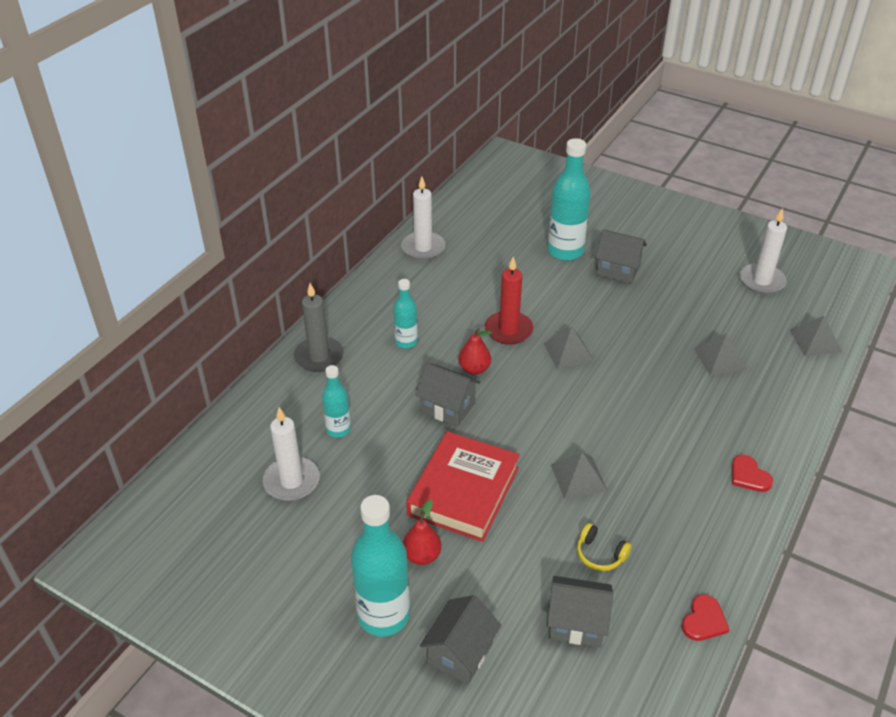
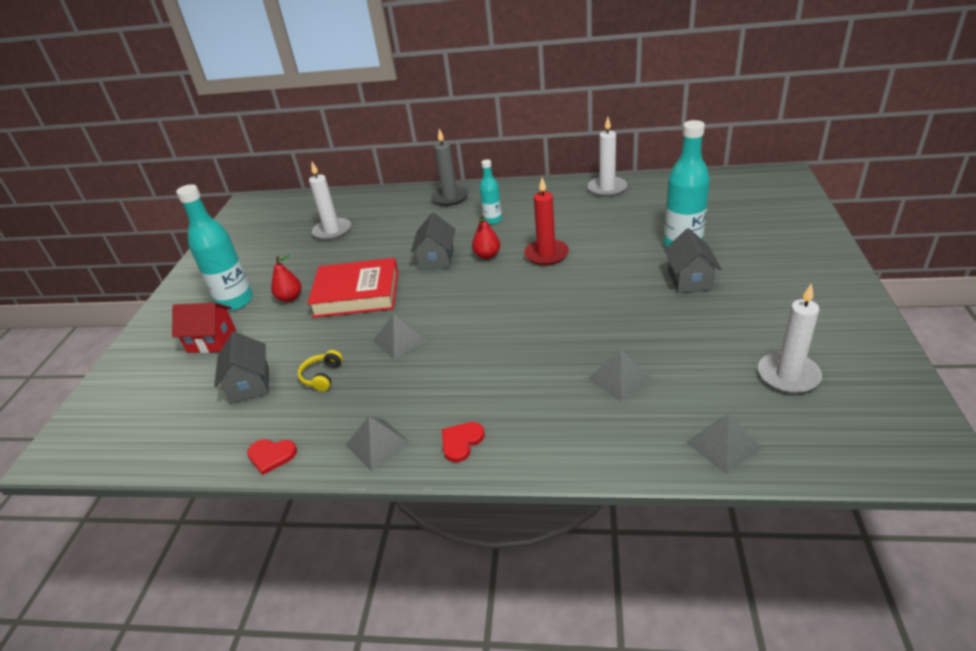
camera: 70 degrees right, 5 degrees down
(338, 429) = (387, 229): turquoise bottle -> none
(460, 653) = (212, 341): grey house -> red house
(568, 352) = (546, 290): grey pyramid -> grey pyramid (377, 444)

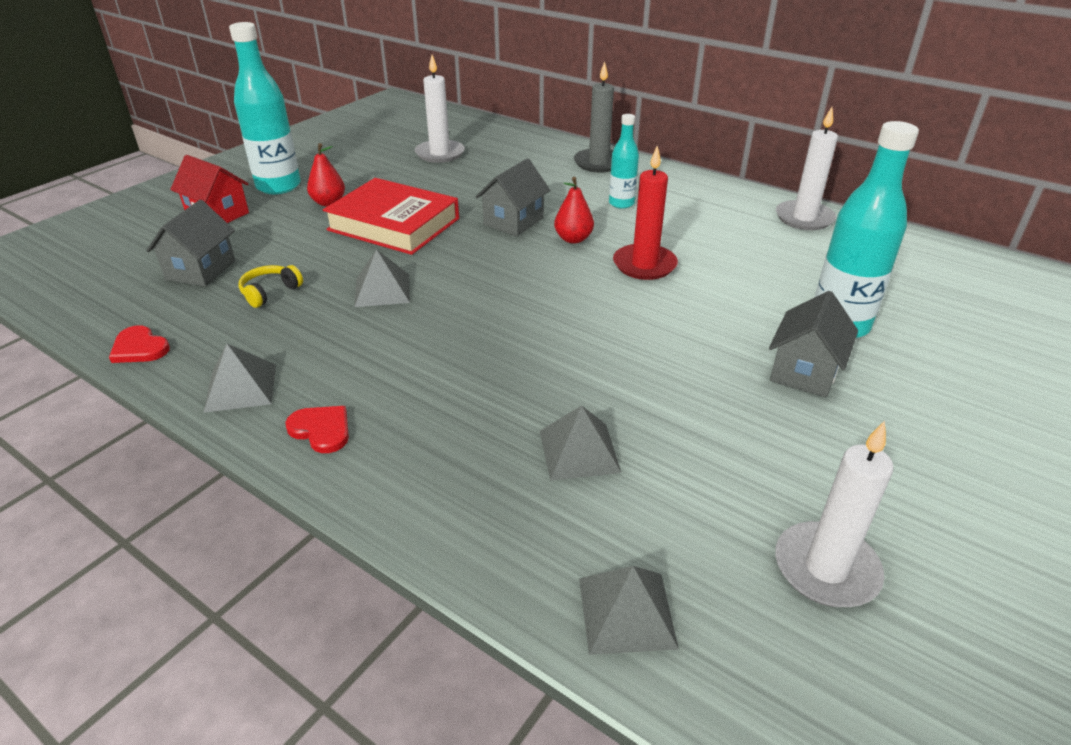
camera: 25 degrees right, 0 degrees up
(461, 442) = (321, 430): red heart -> red heart turned 60 degrees clockwise

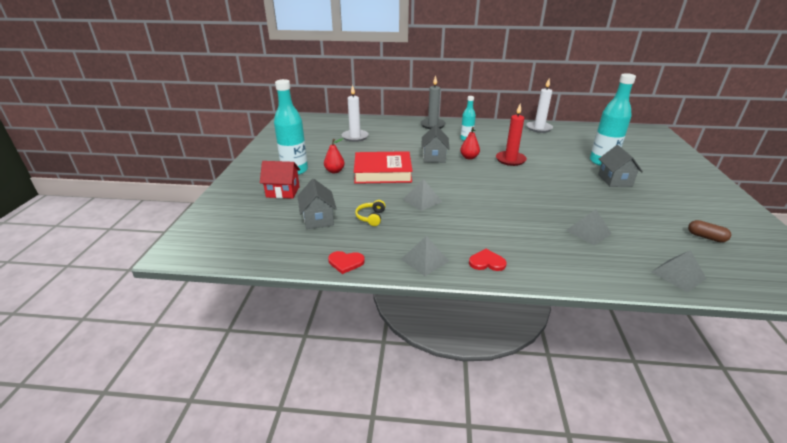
camera: 30 degrees left, 5 degrees down
(826, 568) = (706, 237): white candle -> brown capsule

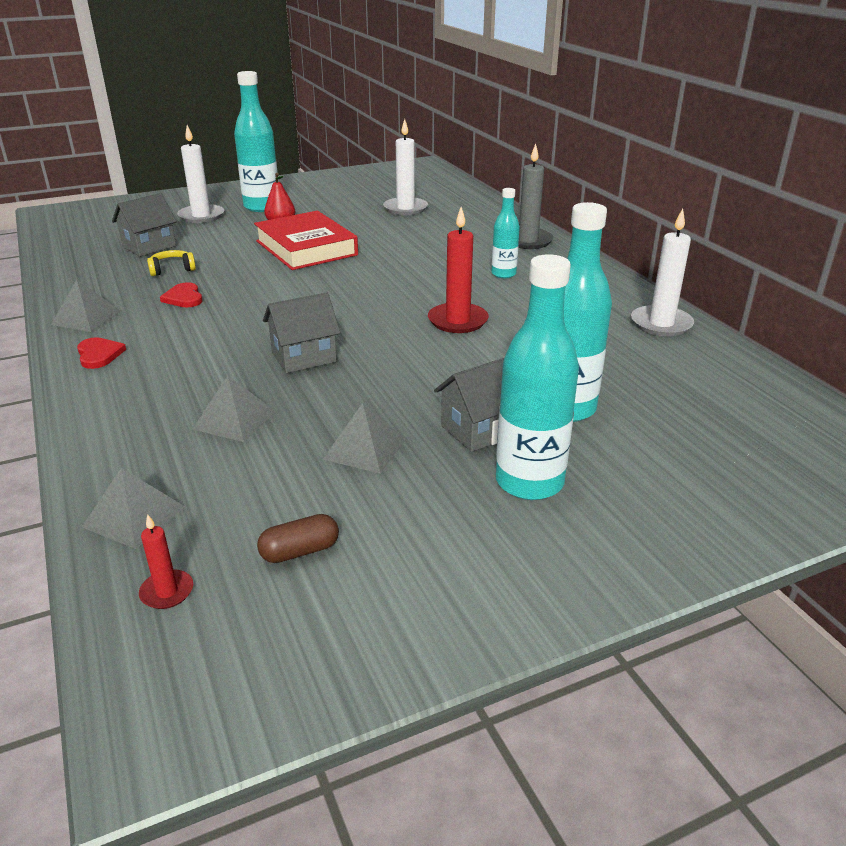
camera: 60 degrees right, 0 degrees up
(283, 192) = (201, 216): red house -> white candle
(346, 262) = (62, 280): red heart -> red heart (184, 298)
(422, 200) = (242, 287): grey pyramid -> grey pyramid (364, 448)
(434, 157) = (396, 266): grey house -> grey house (304, 357)
(469, 157) = (426, 289): red pear -> none
(657, 182) = (529, 482): none -> turquoise bottle
(706, 237) = (300, 551): brown capsule -> brown capsule turned 60 degrees clockwise
(739, 274) = (167, 592): none -> red candle

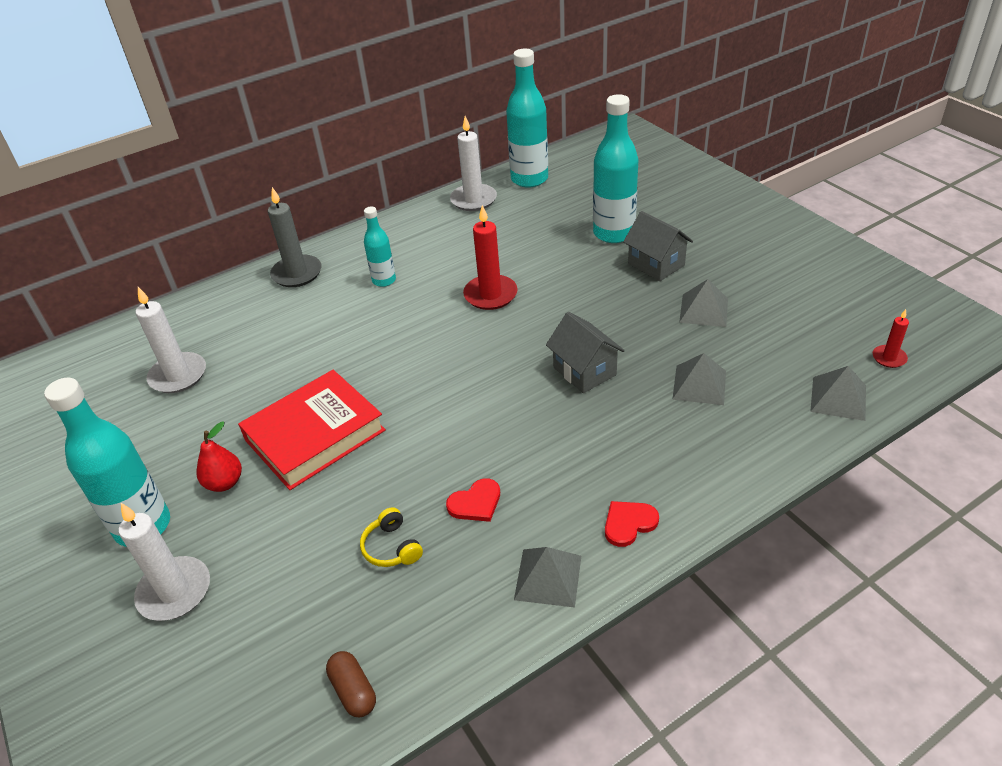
camera: 95 degrees left, 10 degrees up
(149, 246) = (307, 609): grey house -> none
(300, 551) = (820, 315): brown capsule -> brown capsule (353, 691)
(529, 482) = (705, 241): turquoise bottle -> turquoise bottle (529, 179)

